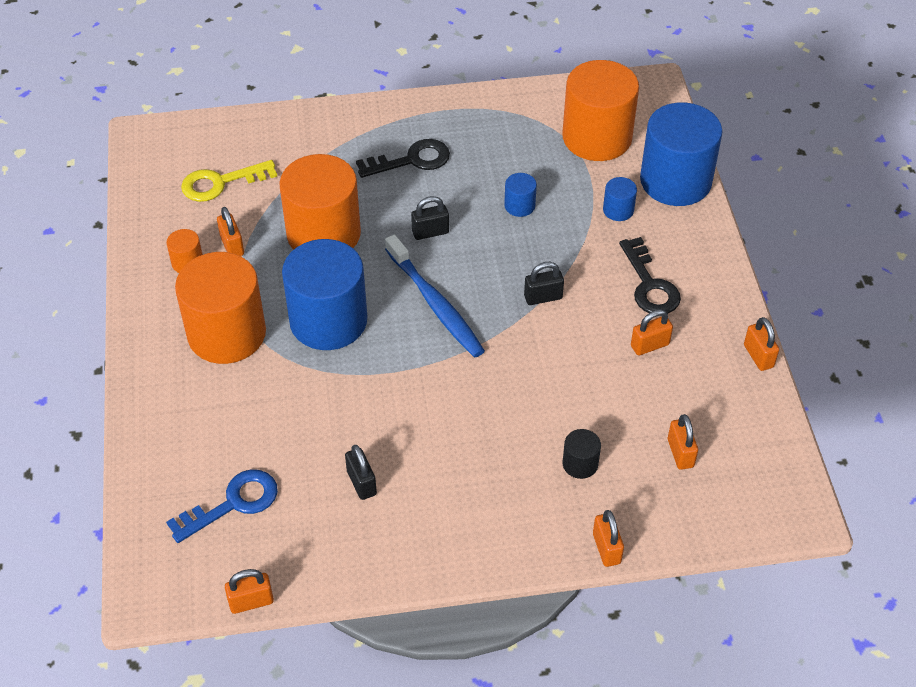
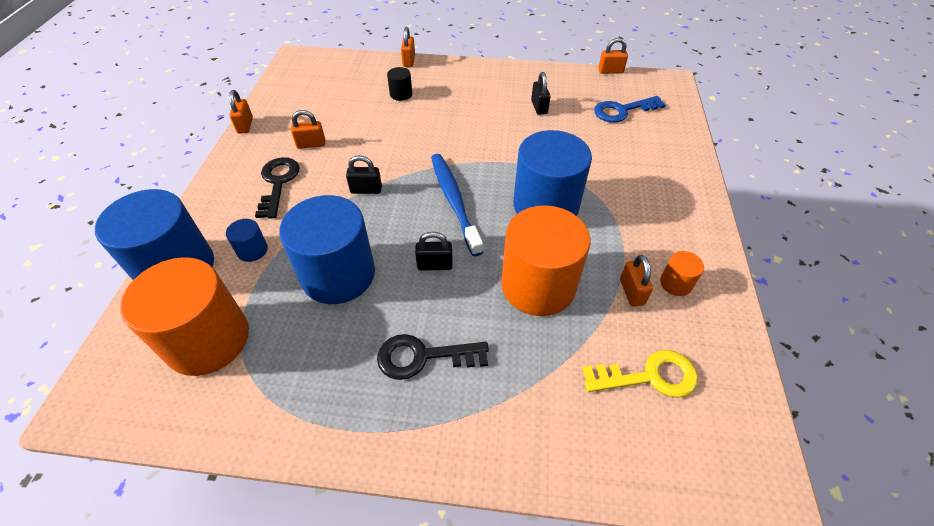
camera: 165 degrees left, 0 degrees up
(227, 333) = (632, 211): orange cylinder -> none
(519, 206) = (338, 274): blue cylinder -> blue cylinder, size x2.35
(680, 453) = (338, 89): orange padlock -> none

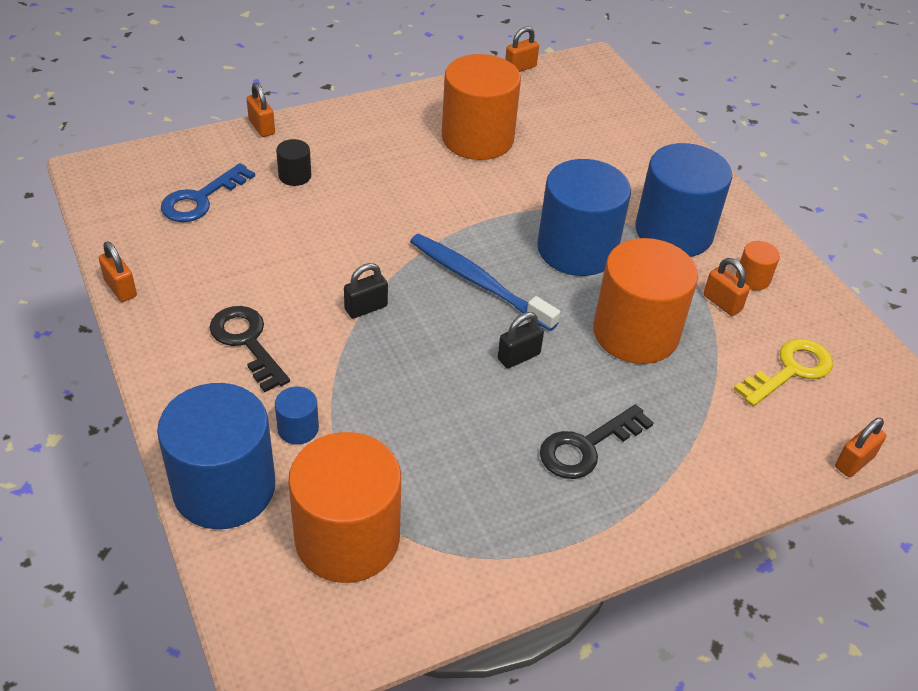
camera: 35 degrees left, 5 degrees down
(311, 144) = (240, 280): orange padlock -> orange padlock (854, 462)
(338, 274) = (425, 410): blue cylinder -> blue cylinder (674, 232)
(539, 107) = (477, 138): black padlock -> orange cylinder
(622, 111) = (570, 113): blue key -> blue key (201, 199)

